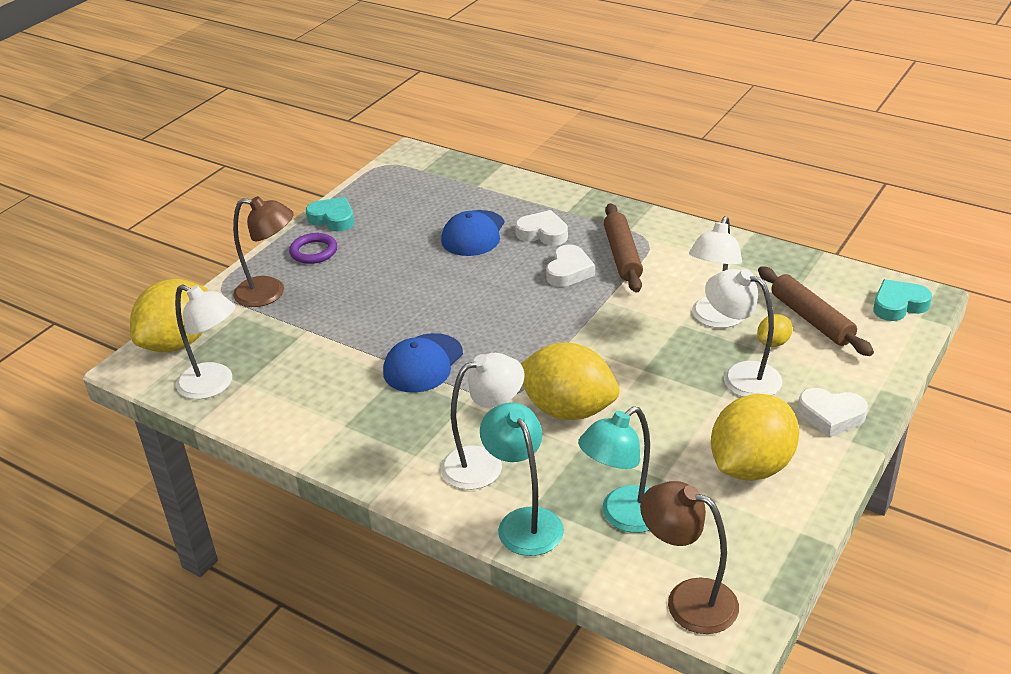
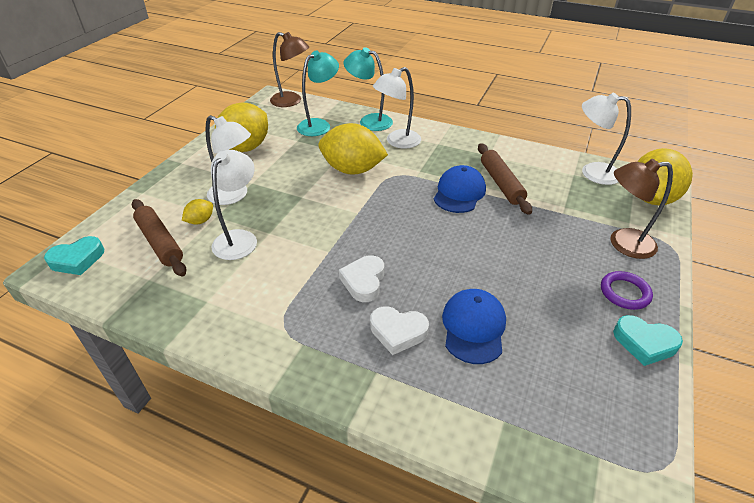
camera: 170 degrees right, 5 degrees up
(524, 521) = (369, 121): turquoise lamp -> turquoise lamp turned 150 degrees clockwise
(622, 255) = (312, 304): brown rolling pin -> brown rolling pin (501, 183)
(831, 416) = (185, 175): white heart -> none

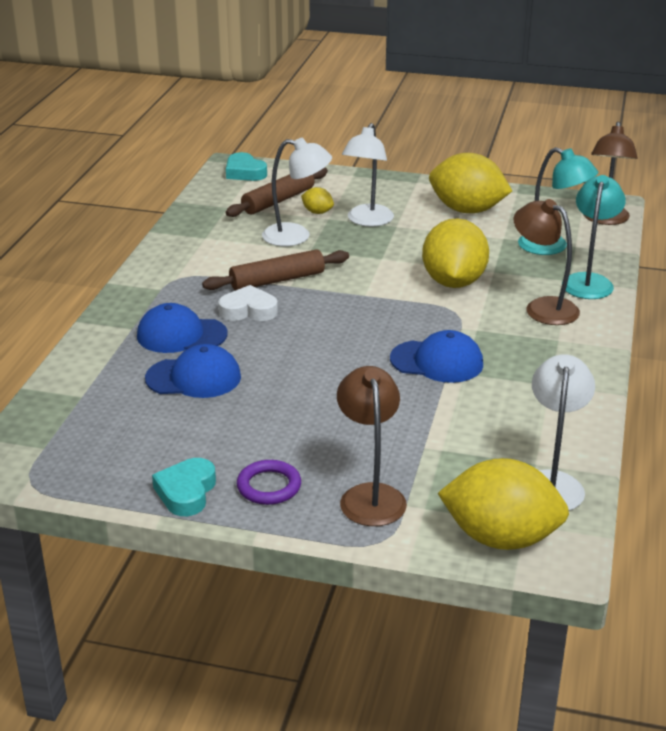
camera: 80 degrees right, 10 degrees down
(397, 142) = (543, 307): white lamp -> brown lamp
(398, 332) = (181, 335): white heart -> blue cap
(501, 183) = (476, 395): brown rolling pin -> brown rolling pin (277, 280)

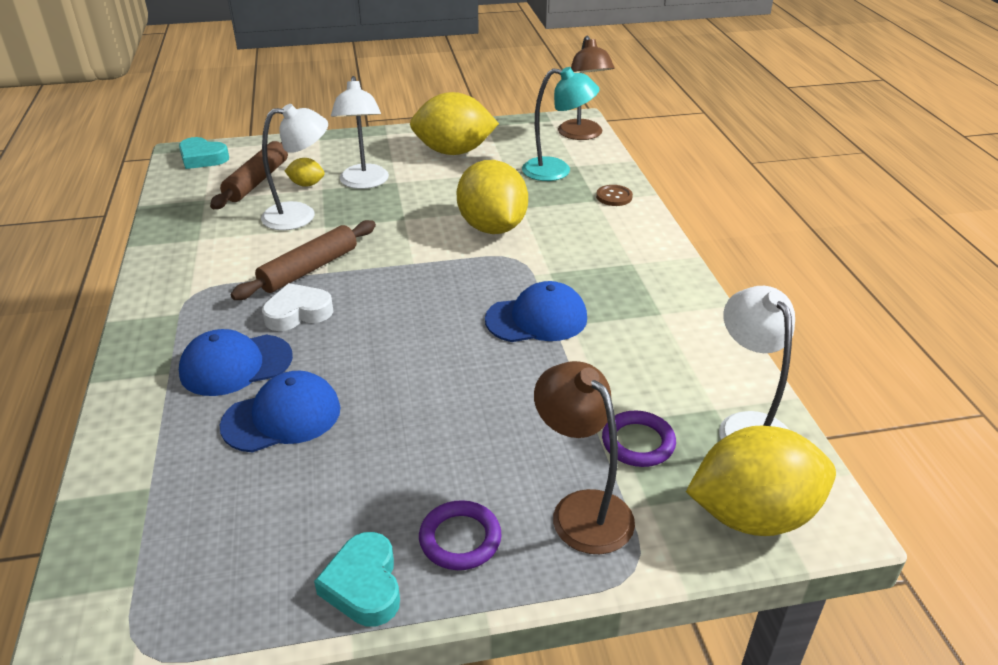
camera: 25 degrees left, 5 degrees up
(449, 467) = (638, 442): none -> purple ring
(543, 307) = (593, 233): brown lamp -> none
(589, 281) = (614, 197): turquoise lamp -> brown button

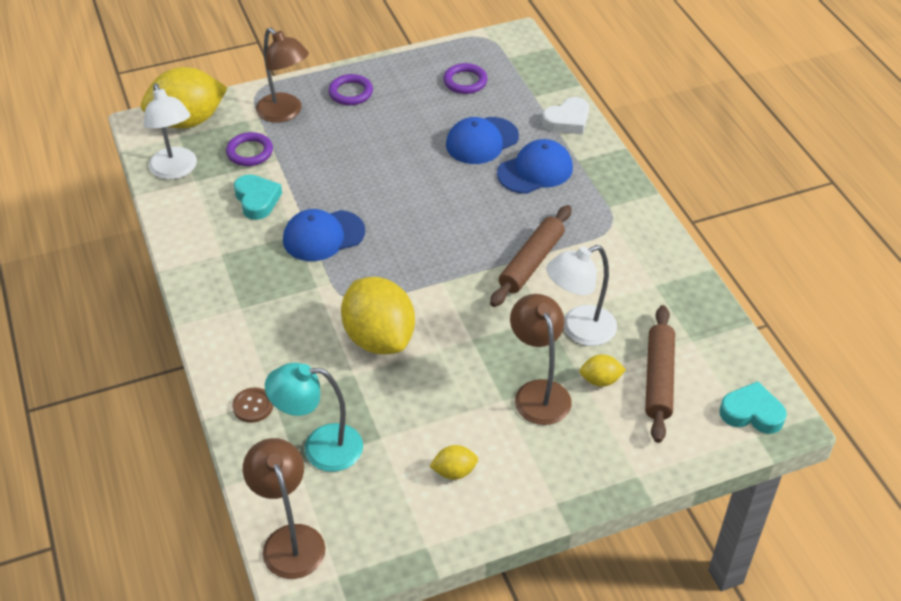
camera: 170 degrees right, 10 degrees up
(246, 535) = (465, 81): none -> purple ring
(298, 313) = (516, 218): white heart -> white heart (567, 121)
(364, 183) = (538, 392): white lamp -> brown lamp
(364, 585) = (394, 69): turquoise heart -> turquoise heart (257, 200)
(454, 152) = (454, 471): yellow lemon -> yellow lemon, size x0.44

